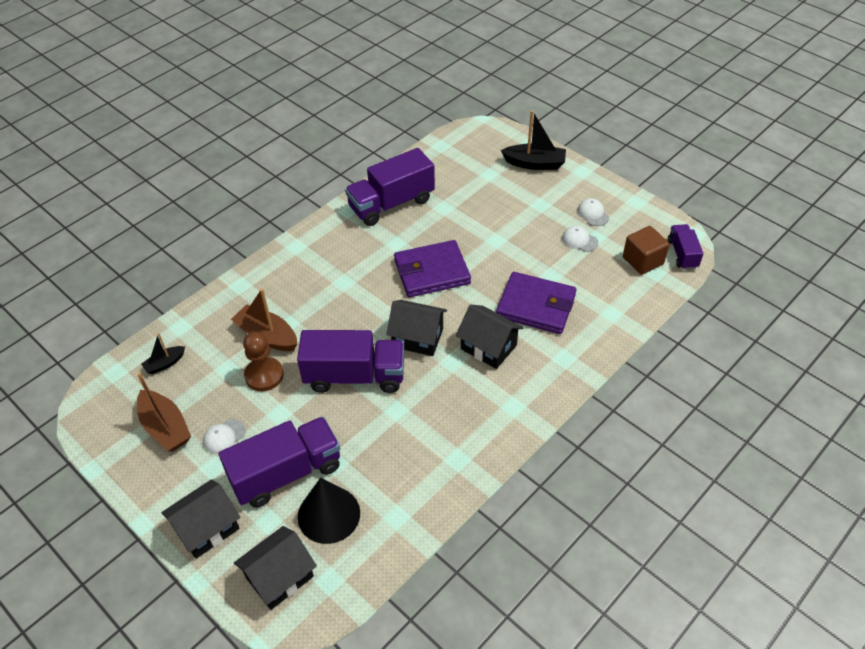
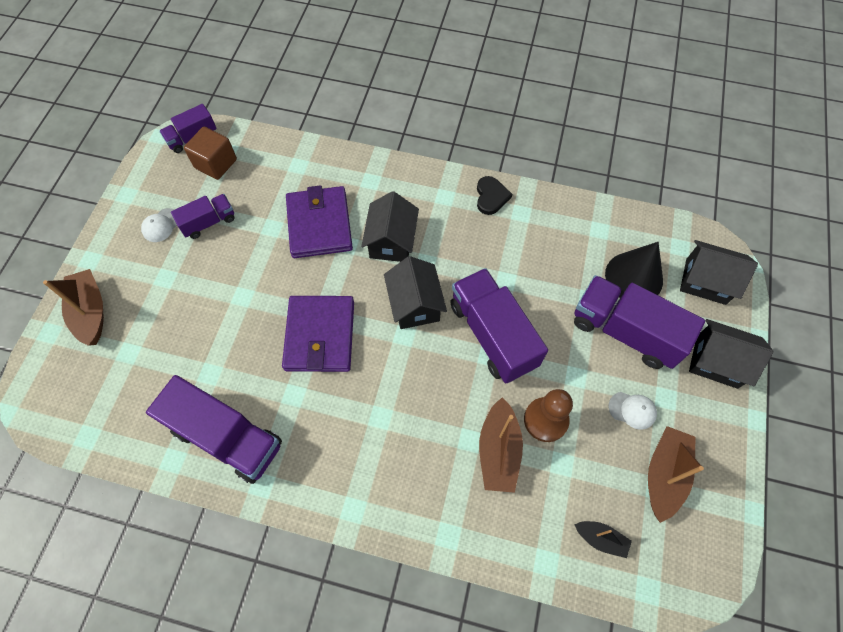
camera: 120 degrees left, 15 degrees up
(432, 272) = (320, 335): purple wallet -> purple wallet turned 45 degrees clockwise
(491, 443) = (491, 197): none -> black heart
(535, 163) = (91, 312): black boat -> brown boat
(579, 240) = (209, 222): white cap -> purple truck

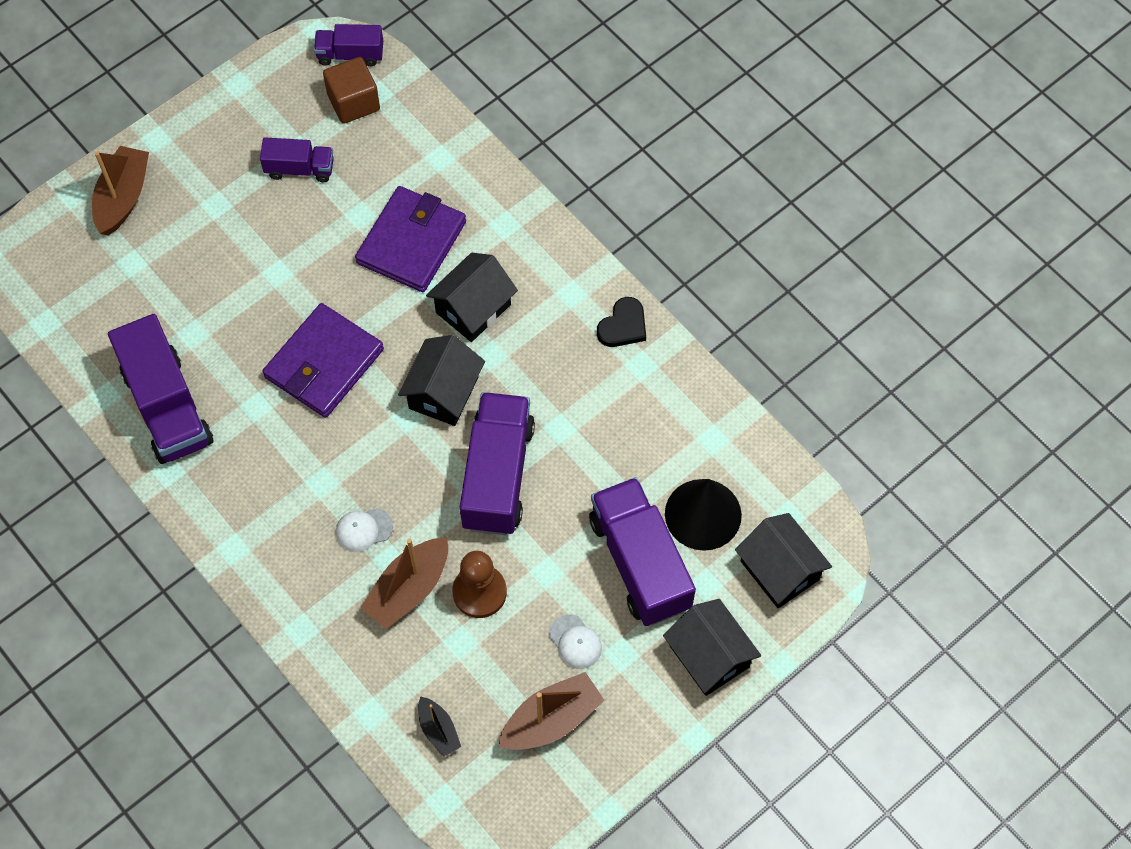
camera: 35 degrees right, 0 degrees up
(161, 225) = (250, 142): white cap -> white cap (363, 529)

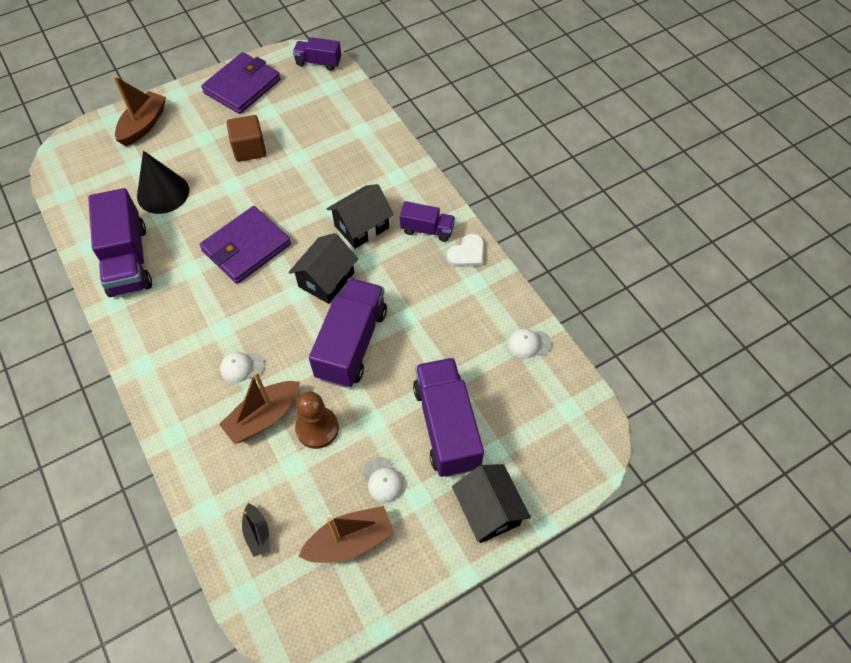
camera: 10 degrees right, 5 degrees down
(300, 169) = (266, 124): purple truck -> purple truck (427, 230)
(353, 102) = (313, 89): brown cube -> brown cube (249, 149)
(412, 242) = (329, 178): purple wallet -> purple wallet (242, 86)
(623, 326) = (467, 253): black heart -> white heart
(703, 514) = (502, 397): black cone -> black cone (163, 193)
(725, 439) = (529, 344): none -> white cap
(779, 570) = (556, 450): black house -> none

